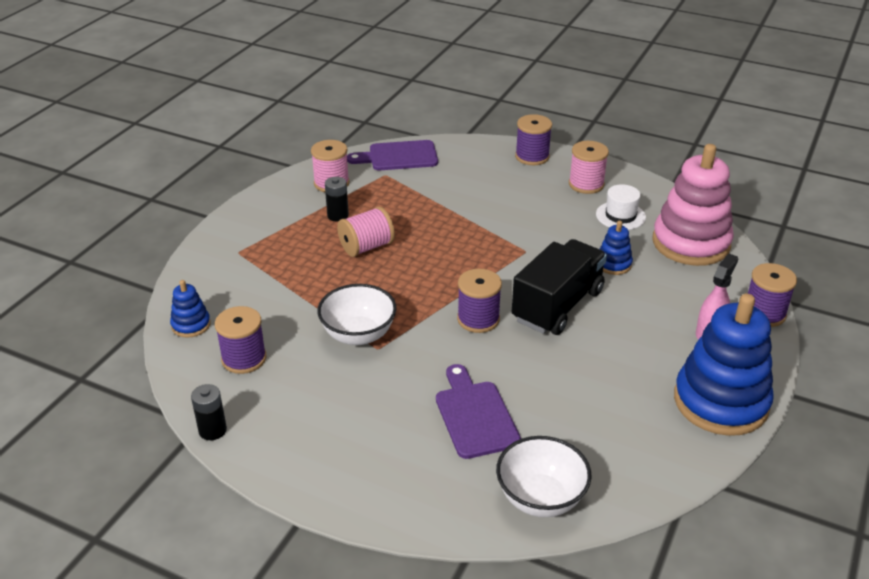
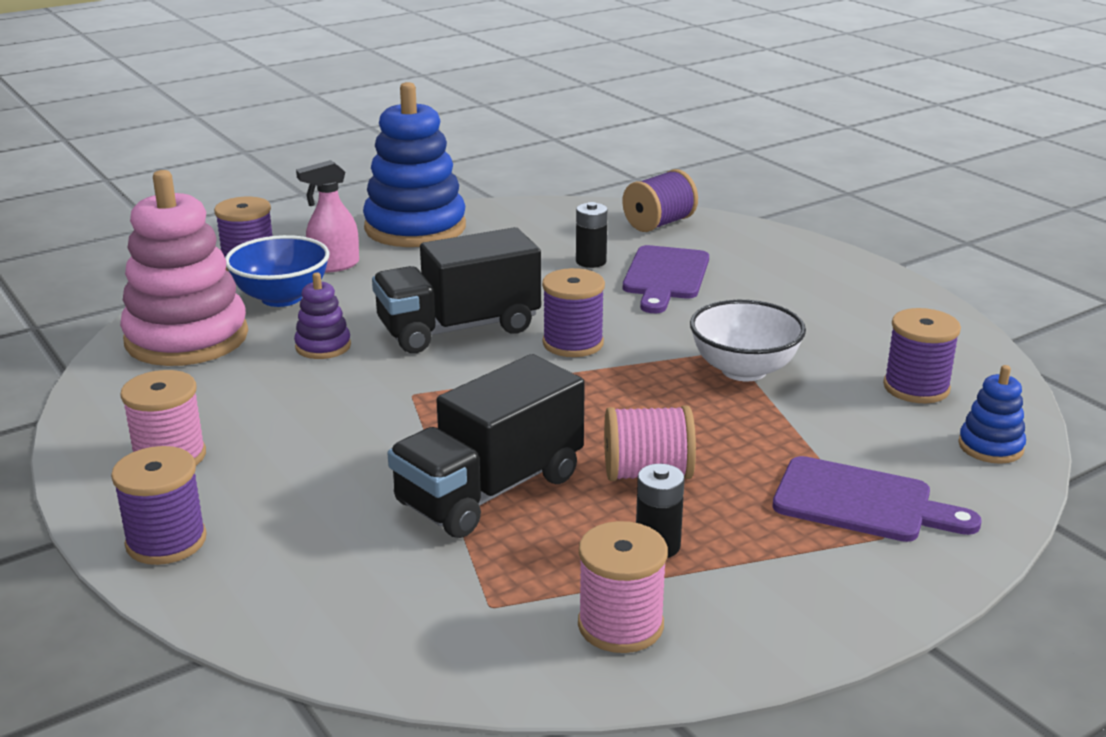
camera: 150 degrees left, 10 degrees down
(212, 430) = (973, 336): black battery -> black battery (591, 261)
(398, 156) = (418, 644): purple cutting board -> purple cutting board (862, 502)
(431, 215) = (490, 490): none -> black truck
(540, 498) = (659, 224): white bowl -> purple spool
(613, 264) = (323, 346): blue stacking toy -> purple stacking toy
(620, 216) = (208, 395): white hat -> none
(693, 291) = (281, 298): none -> blue bowl

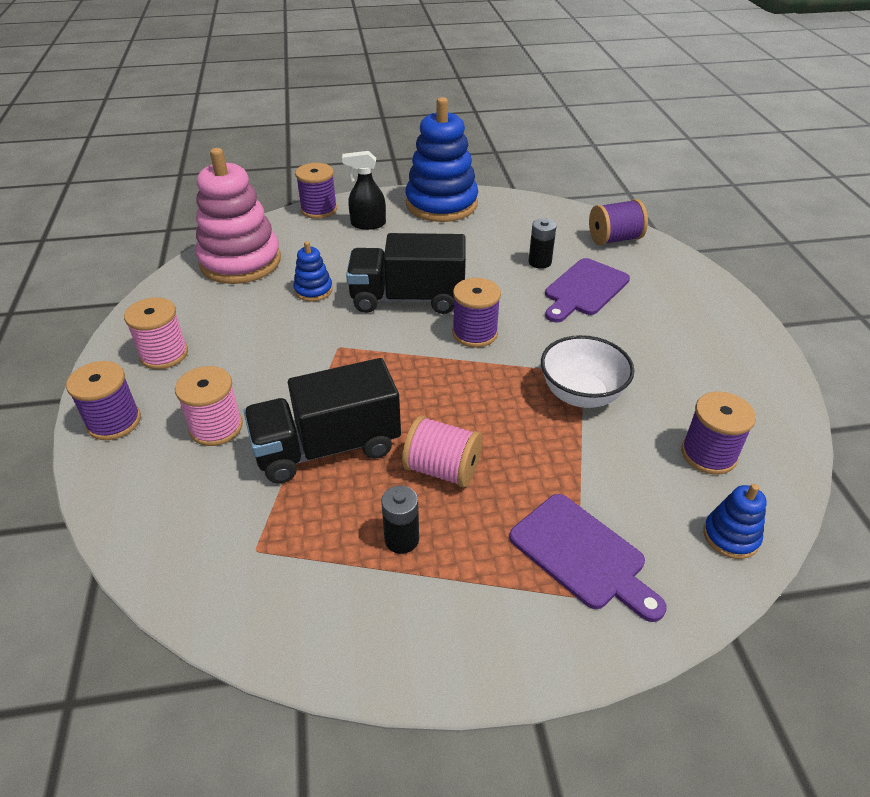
camera: 25 degrees right, 15 degrees up
(281, 298) = (317, 243): blue bowl -> none
(323, 346) = (313, 290): purple stacking toy -> blue stacking toy
(334, 266) = (368, 224): pink spray bottle -> black spray bottle
(620, 625) = (325, 603): pink spool -> pink spool (216, 427)

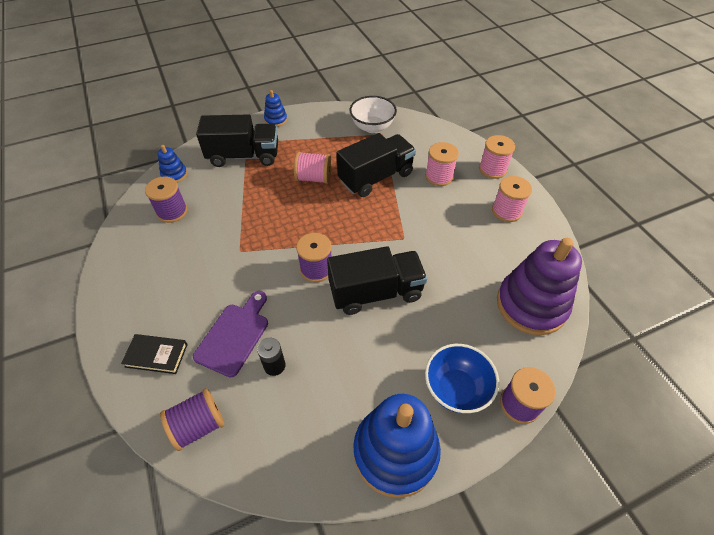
camera: 165 degrees right, 10 degrees up
(114, 422) = (492, 169): purple spool -> pink spool
(240, 261) = (531, 305): pink stacking toy -> purple stacking toy
(313, 290) = (451, 285): blue stacking toy -> blue stacking toy (276, 120)
(368, 224) = (456, 389): black spray bottle -> blue bowl
(401, 539) = (323, 148): black battery -> none
(581, 394) = (241, 234): white bowl -> white bowl (372, 127)
(582, 555) = (244, 156): purple cutting board -> black truck
(671, 288) = (156, 355): none -> black book

